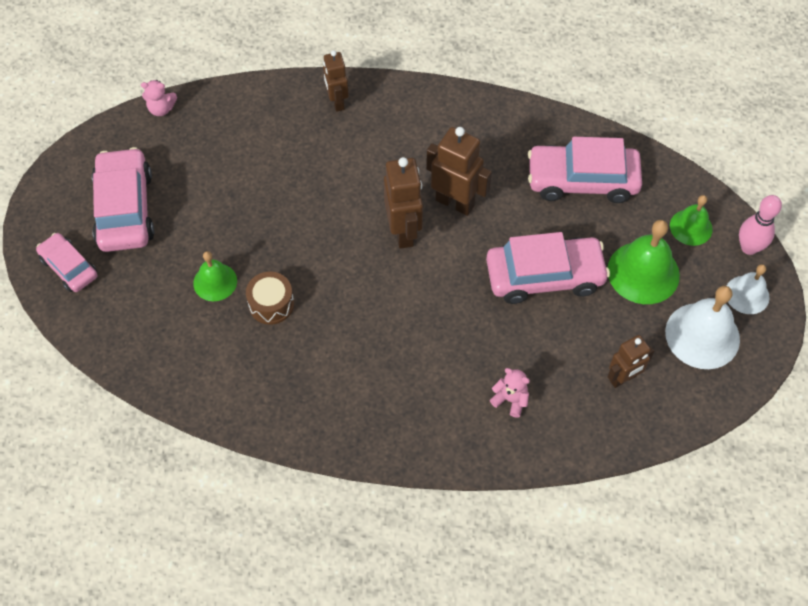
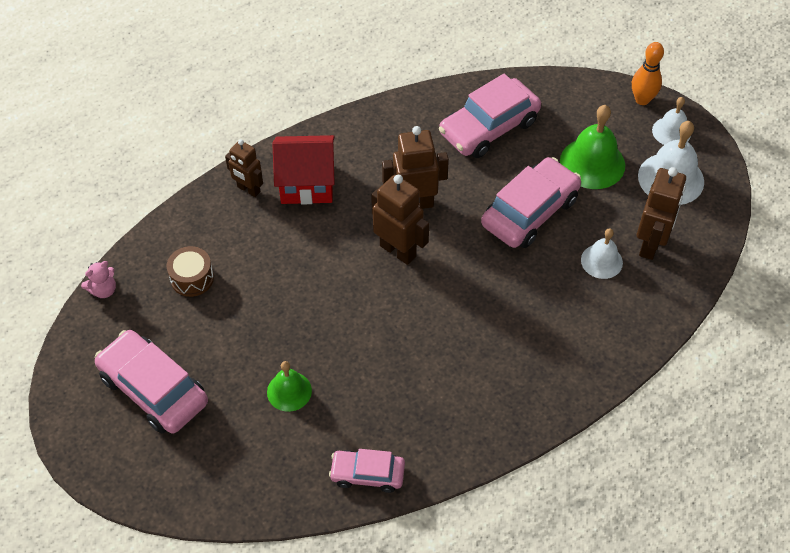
camera: 40 degrees left, 5 degrees down
(69, 267) = (152, 469): pink car -> pink car (367, 474)
(271, 304) = (351, 375): brown drum -> brown drum (192, 278)
(386, 127) = (307, 184): none -> red house
(510, 400) = (592, 314): pink teddy bear -> none
(564, 361) = (601, 261): none -> white bell
(623, 378) = (650, 244): brown robot -> brown robot, size x1.53
(691, 227) = (592, 111): green bell -> none
(749, 247) = (642, 99): pink bowling pin -> orange bowling pin

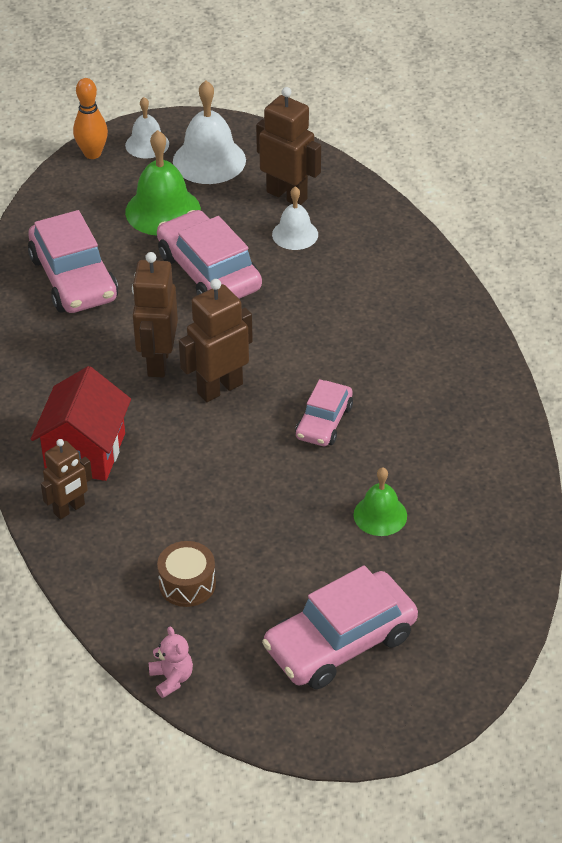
camera: 75 degrees left, 10 degrees down
(367, 474) = (502, 466): pink car -> pink car (324, 422)

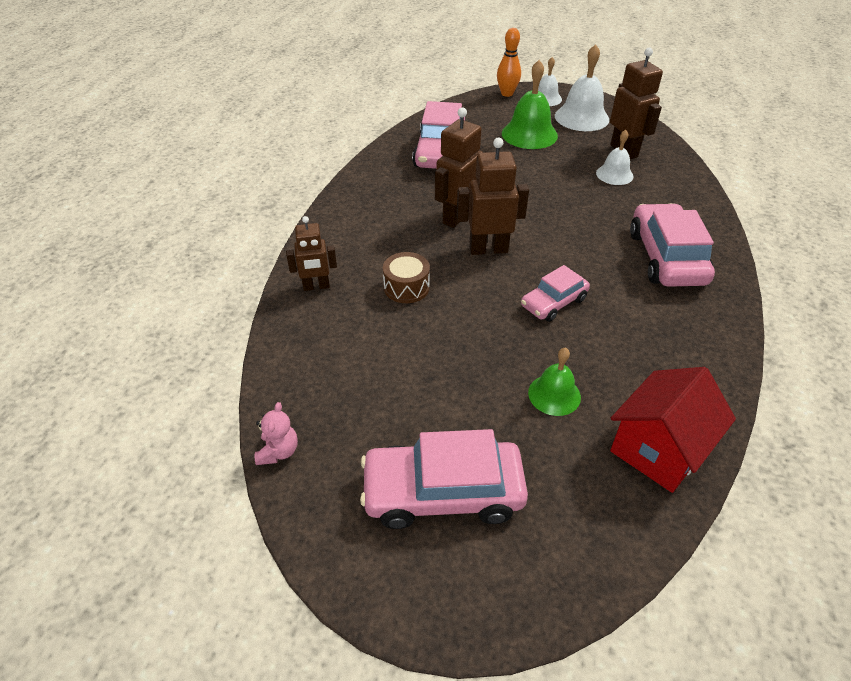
camera: 30 degrees right, 0 degrees up
(85, 452) = (360, 254): red house -> red house (658, 449)
(187, 584) = (354, 378): brown drum -> brown drum (406, 287)
(209, 272) = (535, 177): pink car -> pink car (666, 257)

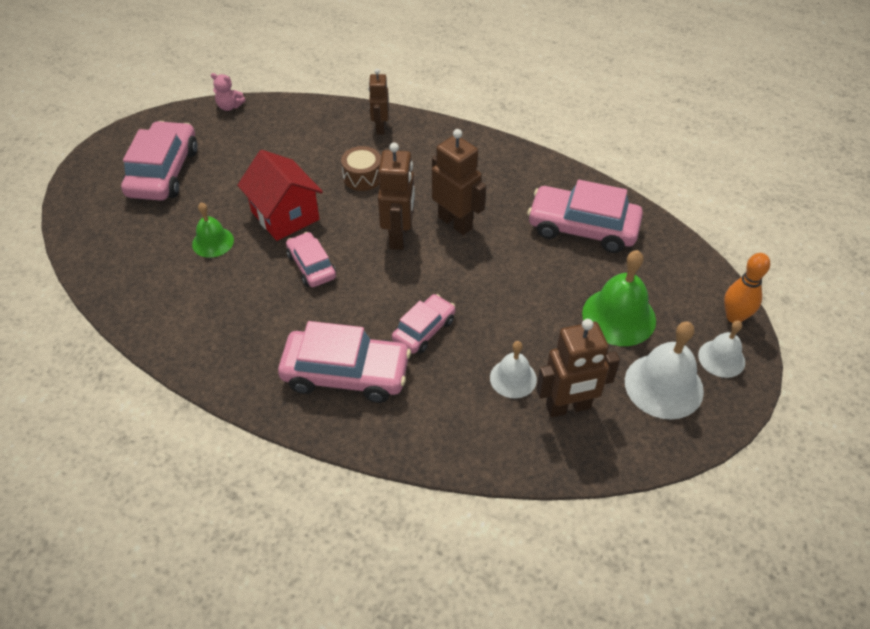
camera: 100 degrees right, 5 degrees up
(593, 221) = (424, 330): none -> pink car
(658, 449) = (137, 287): red house -> red house (285, 215)

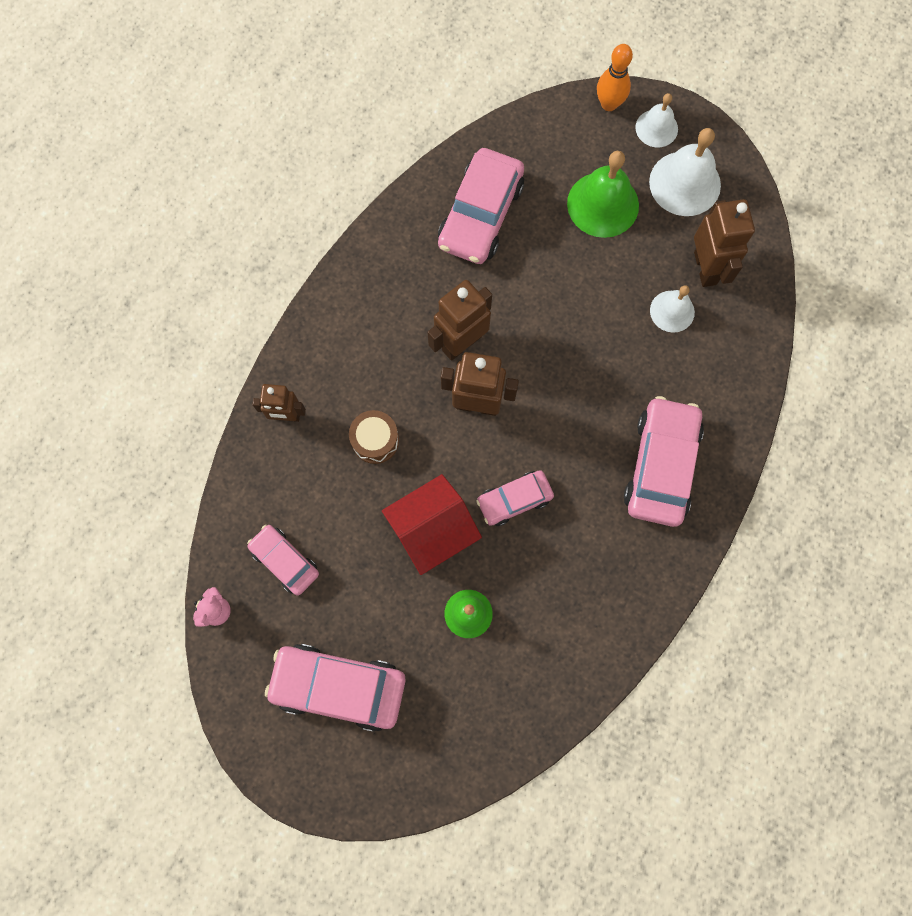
camera: 85 degrees left, 25 degrees up
(424, 330) = (610, 388): pink car -> pink car (285, 561)

